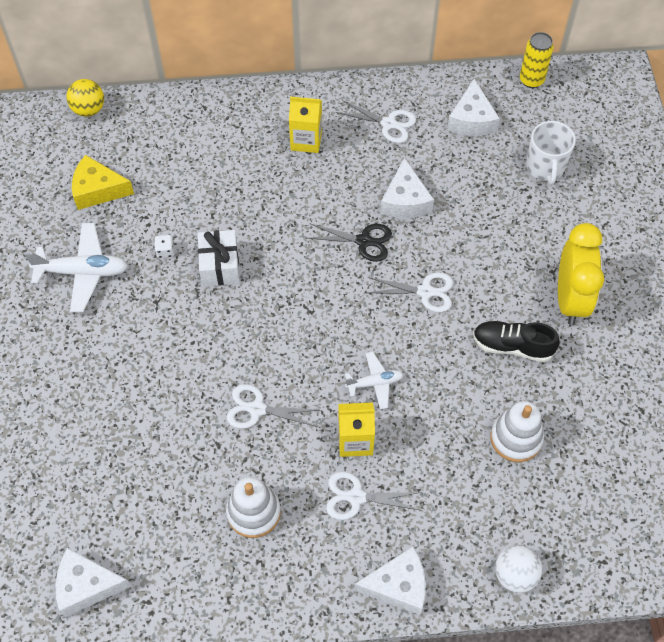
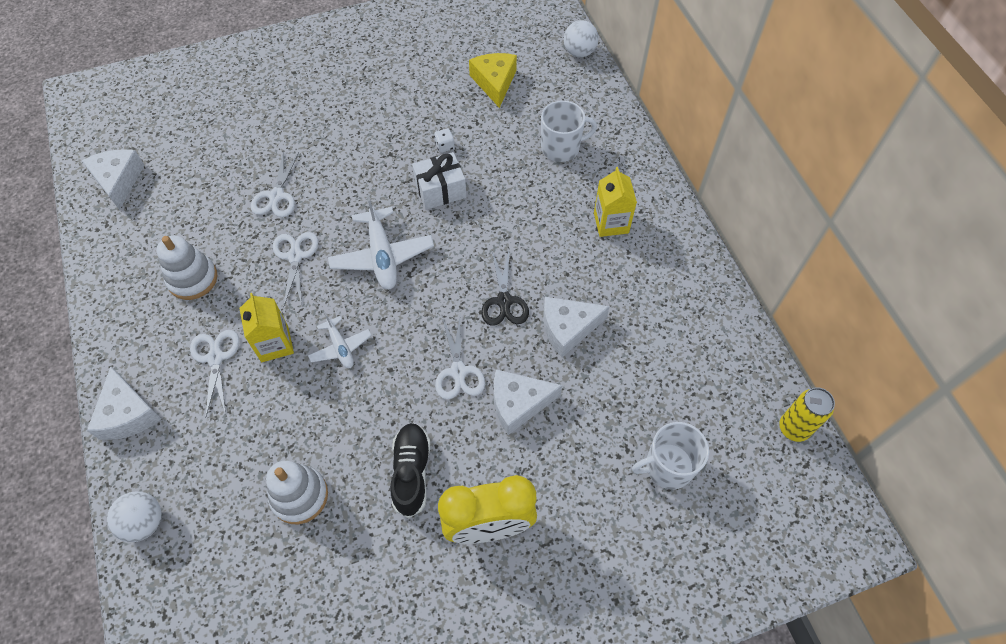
camera: 75 degrees right, 0 degrees up
(82, 272) = (407, 96): white plane -> white plane (382, 256)
(89, 109) = (579, 52): yellow ball -> white ball
(206, 155) = (561, 148): none -> white mug
(389, 124) = (663, 291): white scissors -> white scissors (276, 196)
(471, 119) = (704, 373): white cheese -> white cheese (518, 403)

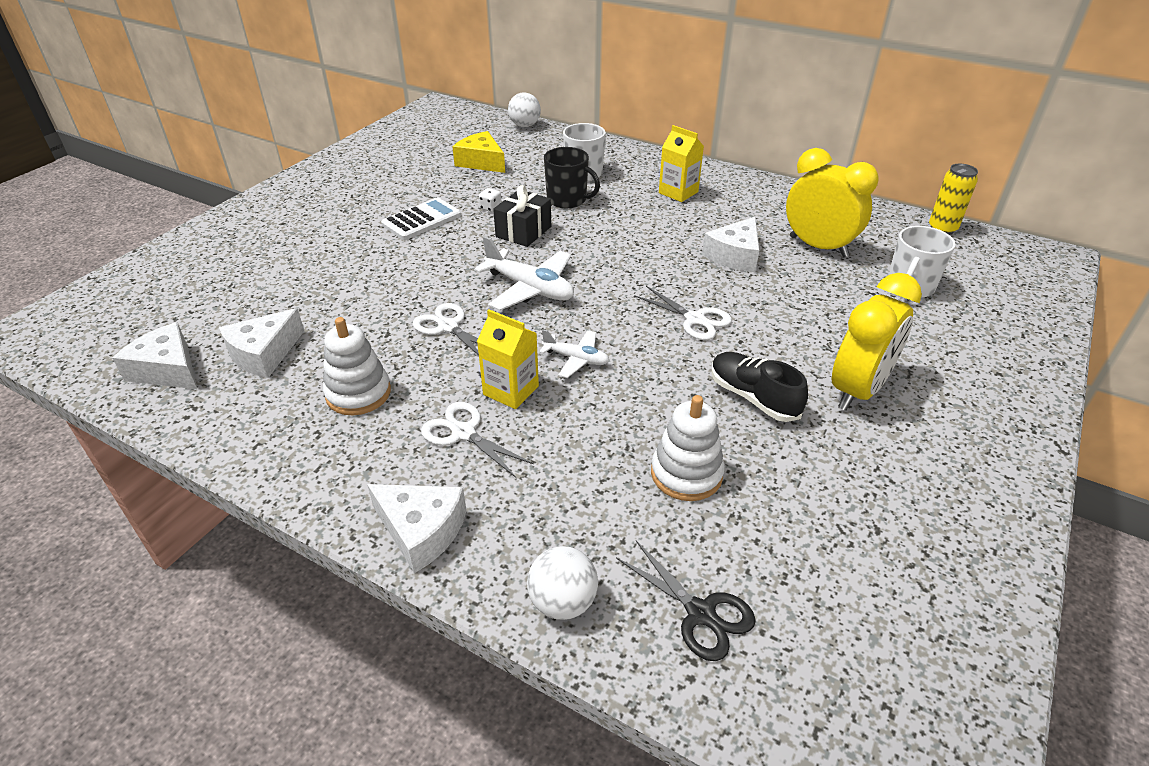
camera: 40 degrees left, 20 degrees down
(276, 196) = (373, 300): white scissors -> none
(384, 128) = (422, 220): none -> white calculator
(440, 190) = (523, 232): white gift -> black gift
(504, 301) = (667, 265): black scissors -> black scissors (701, 613)
(512, 174) = (567, 200): none -> black mug
(518, 403) = (766, 311): white cheese -> white cheese (264, 354)
(649, 368) = (818, 247): none -> yellow clock

